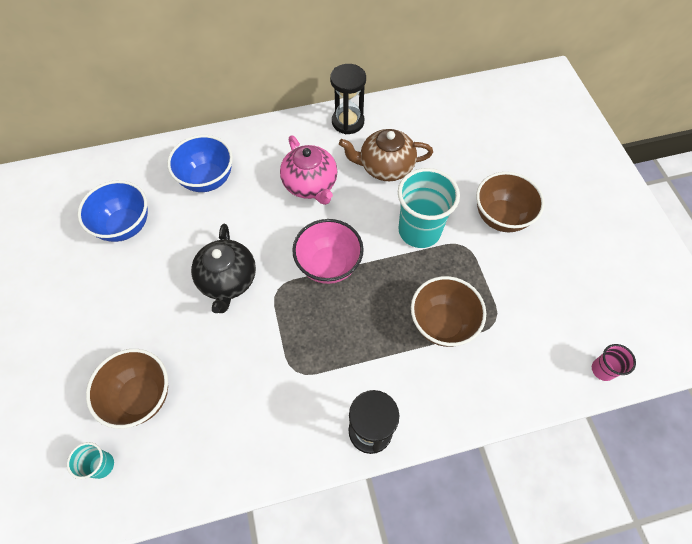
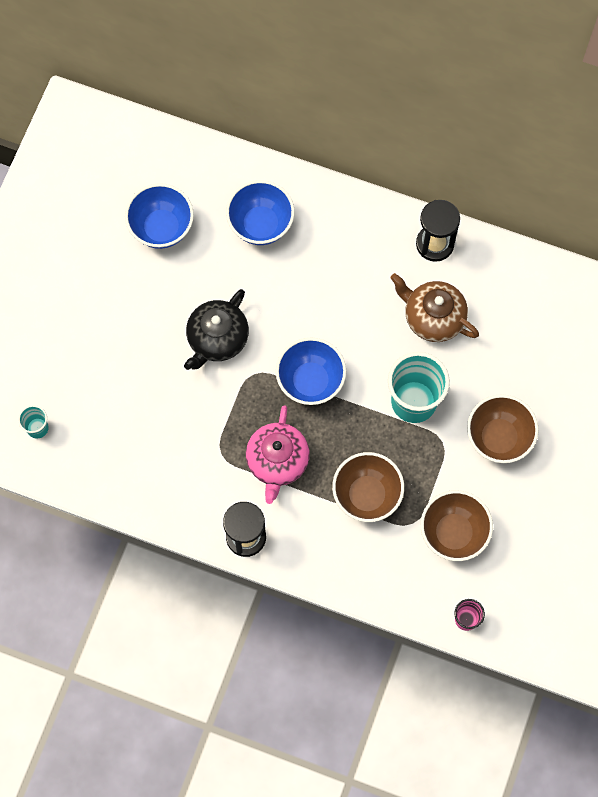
camera: 35 degrees right, 10 degrees up
(141, 396) = (92, 394): brown bowl -> brown bowl (453, 533)
(310, 184) = (350, 291): pink teapot -> pink teapot (277, 461)
(329, 265) = (310, 381): pink bowl -> blue bowl

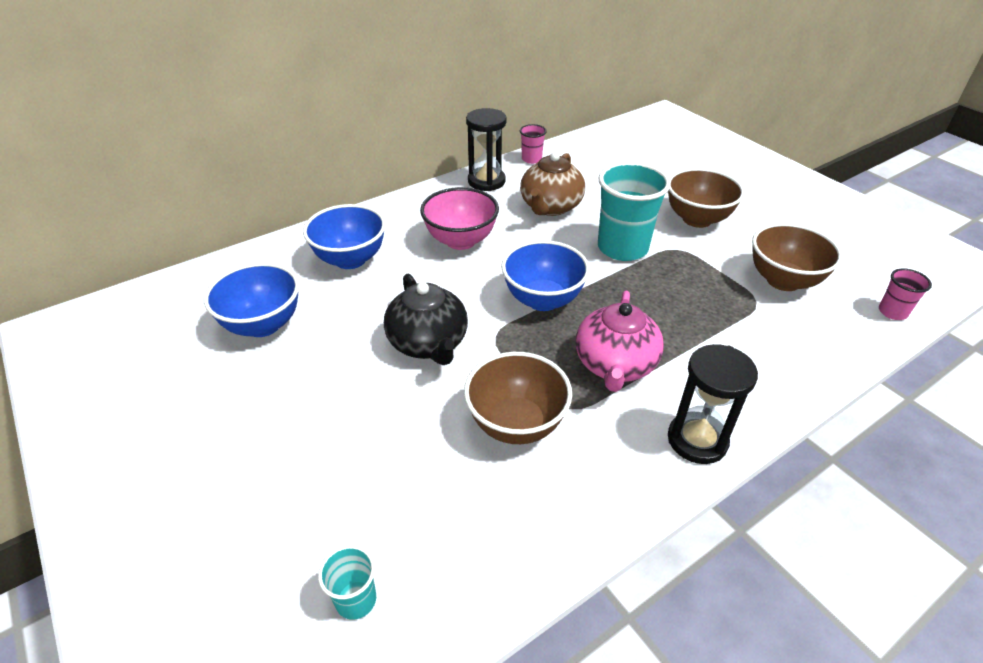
camera: 55 degrees left, 30 degrees down
(277, 461) = (615, 365): pink teapot -> pink teapot turned 60 degrees clockwise
(337, 282) = (460, 241): none -> pink bowl
(366, 495) = (703, 318): brown bowl -> brown bowl (516, 424)
(433, 317) = (550, 207): brown teapot -> brown teapot turned 45 degrees counterclockwise
(500, 256) = (531, 159): none -> pink cup

